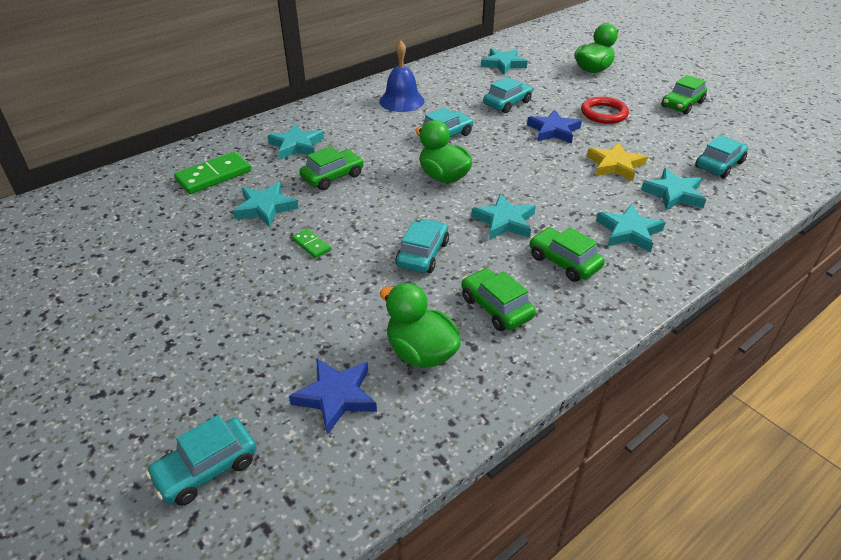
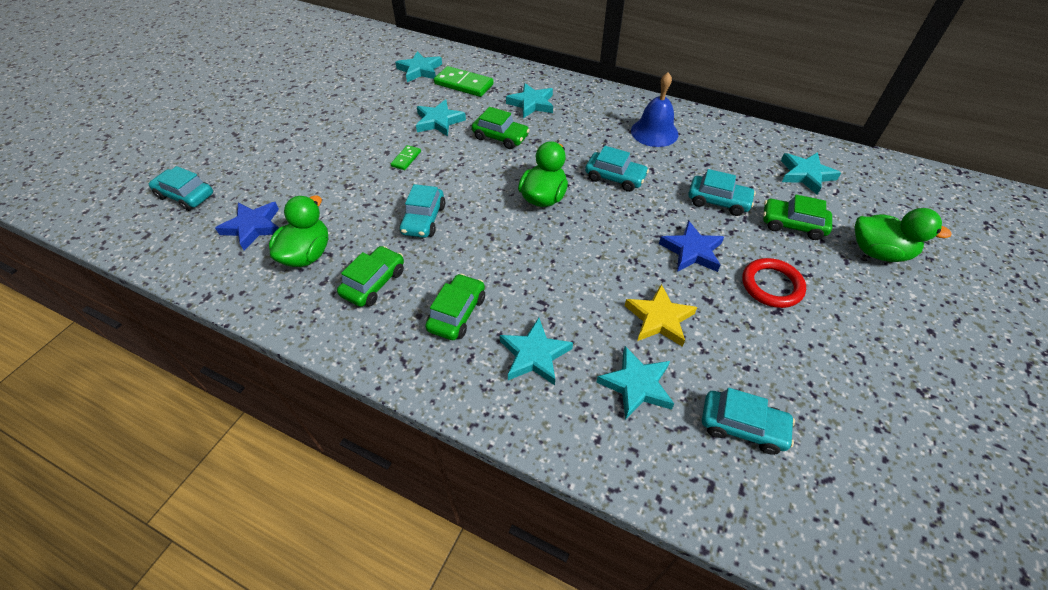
camera: 65 degrees right, 10 degrees up
(422, 254) = (423, 219): turquoise car -> turquoise car turned 105 degrees clockwise
(504, 221) = (497, 256): turquoise star -> turquoise star (420, 70)
(682, 104) = (876, 362): green car -> green car (792, 225)

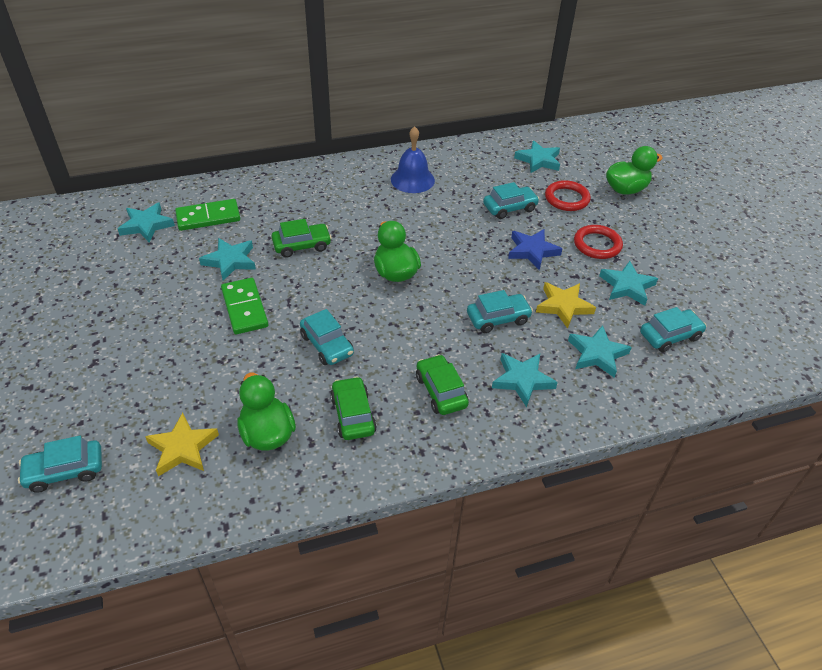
camera: 45 degrees left, 5 degrees down
(253, 227) = (183, 448): blue star -> yellow star
(406, 159) = (245, 308): green domino -> green domino, size x1.92
(531, 104) = (291, 204): turquoise star -> turquoise star (627, 286)
(615, 178) = (426, 229): turquoise car -> turquoise car (498, 318)
(792, 225) = (567, 198): green car -> red ring

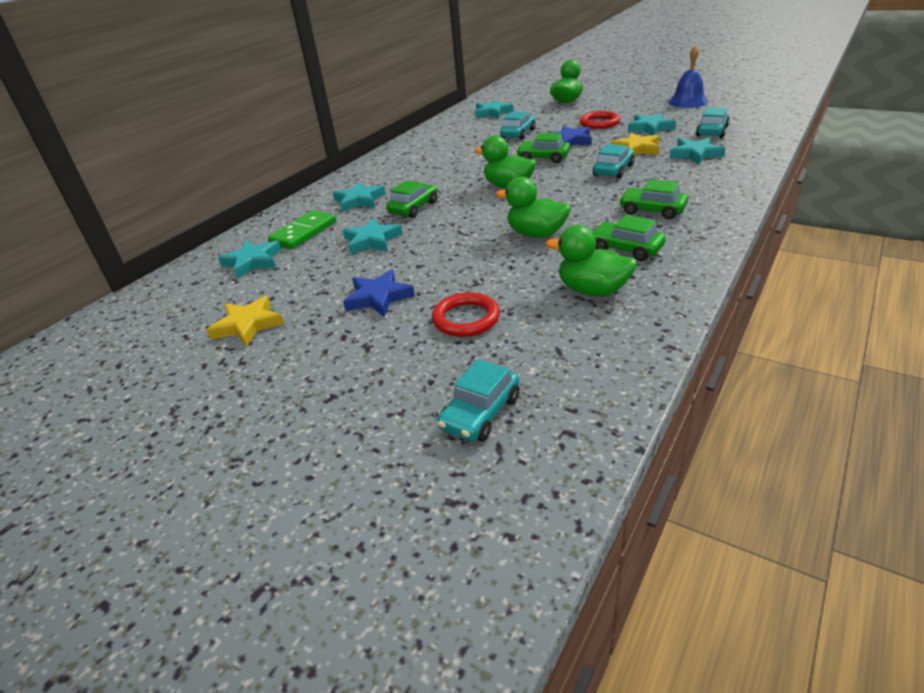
camera: 35 degrees left, 10 degrees down
(156, 323) = (378, 297): none -> blue star
(183, 448) = (549, 336): yellow star -> yellow star (248, 325)
(245, 308) = (436, 252): green domino -> none
(327, 345) = (536, 234): turquoise car -> green duck
(412, 179) = (428, 151): blue bell -> blue bell (688, 102)
(474, 258) = (543, 158): none -> green car
(522, 380) = (683, 182): turquoise star -> turquoise star (359, 200)
(567, 198) = (542, 117): red ring -> red ring (466, 319)

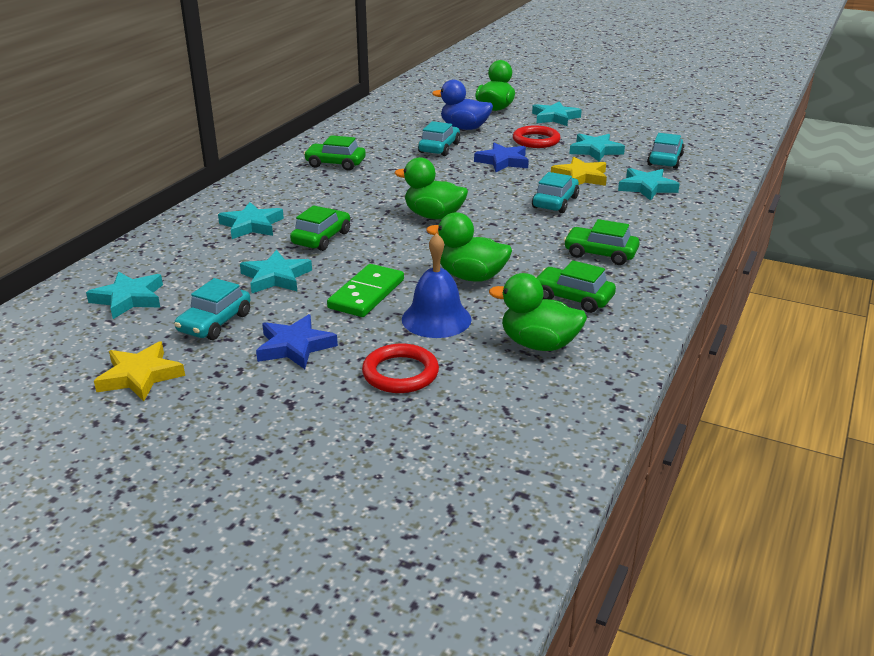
camera: 10 degrees left, 5 degrees down
(303, 232) = (187, 264): green domino -> green domino (366, 294)
(480, 413) = (427, 475): turquoise car -> turquoise car (215, 323)
(492, 113) = (405, 117): turquoise star -> turquoise star (555, 117)
(540, 117) = (464, 128): none -> blue duck
(543, 158) = (472, 182): green car -> green car (335, 164)
(688, 102) = (638, 119): blue bell -> blue bell (436, 319)

